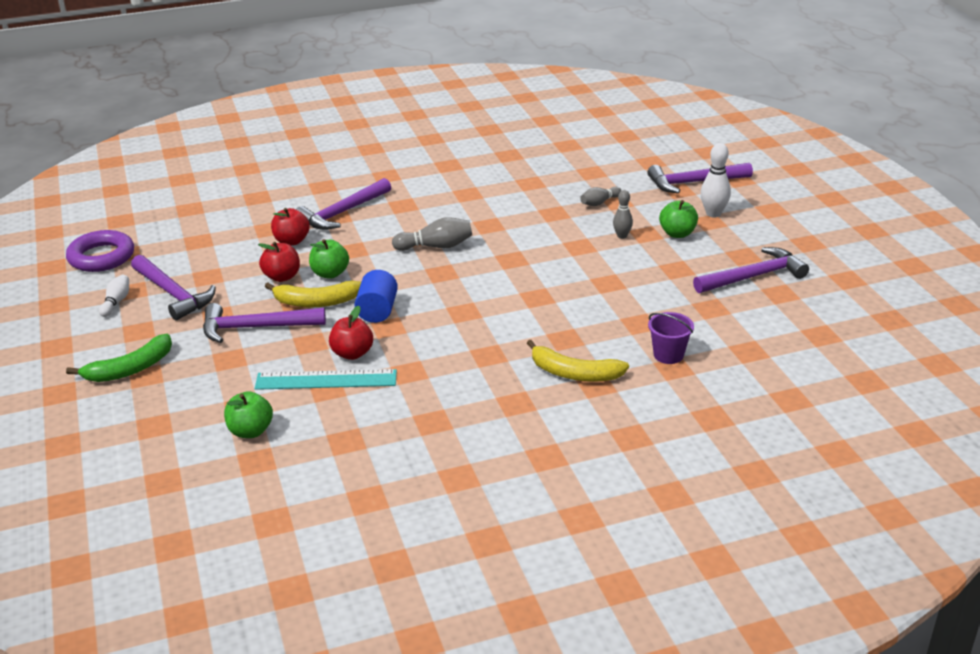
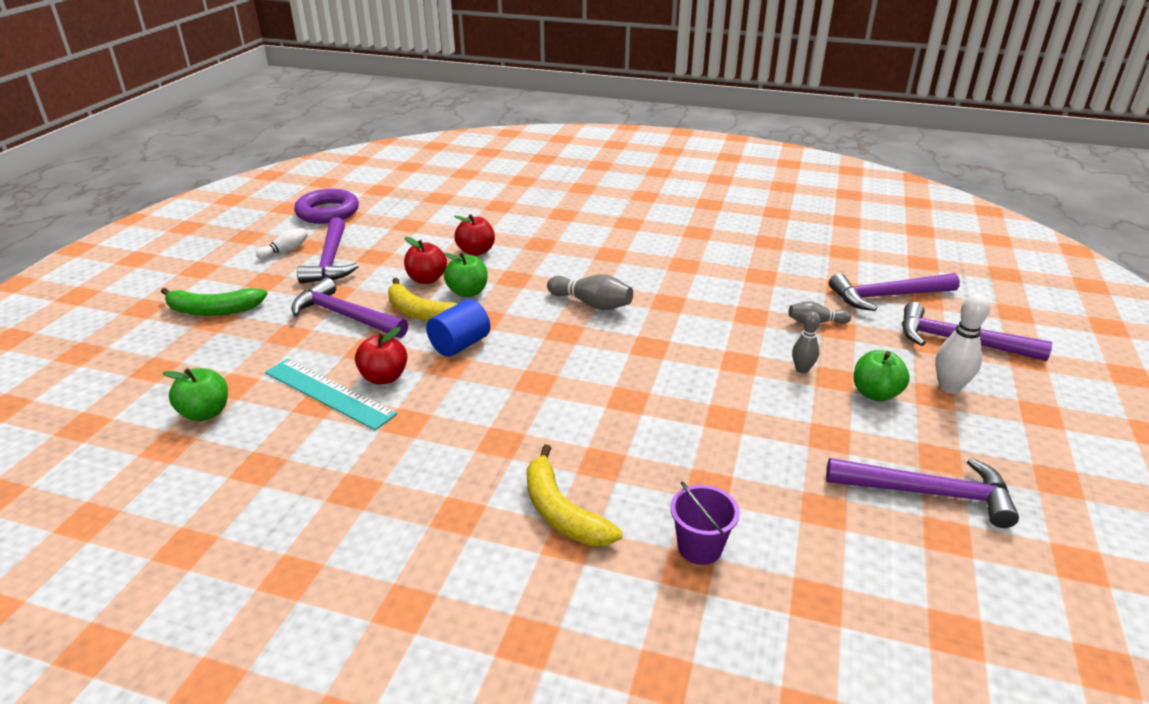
camera: 35 degrees right, 0 degrees up
(342, 213) = (549, 242): purple hammer -> purple hammer (886, 296)

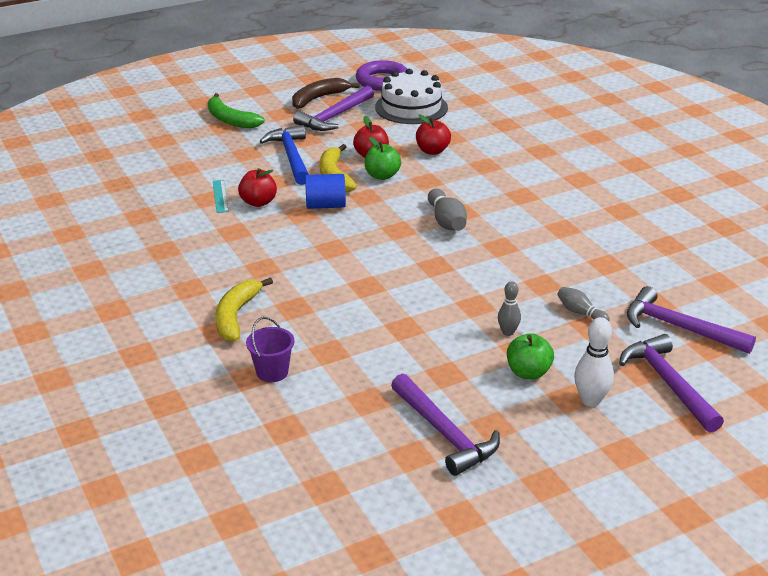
camera: 45 degrees right, 0 degrees up
(205, 413) = (153, 176): green apple -> none
(285, 251) = (318, 98): white bowling pin -> brown banana
(329, 393) = (220, 196): turquoise ruler -> turquoise ruler, size x0.55
(345, 316) = (291, 156): purple hammer -> blue hammer
(394, 224) = (411, 107): none -> white cake

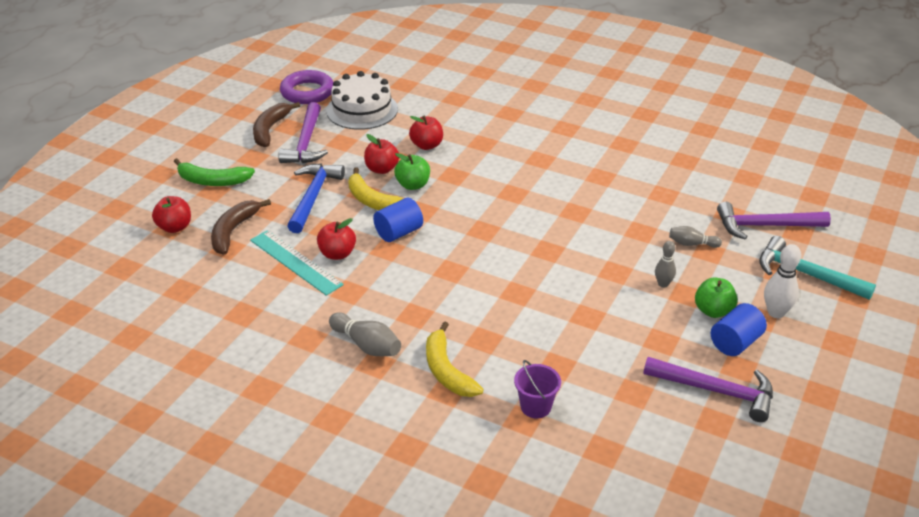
camera: 35 degrees left, 5 degrees up
(165, 141) = (175, 227): none -> red apple
(202, 159) = (233, 231): none -> brown banana
(220, 196) = (296, 262): turquoise ruler -> turquoise ruler, size x1.83
(291, 156) = (313, 197): blue hammer -> blue hammer turned 60 degrees clockwise
(446, 221) = (511, 207): grey bowling pin -> grey bowling pin (367, 345)
(515, 406) = (735, 343): none -> blue cylinder
(668, 383) = (806, 274): purple hammer -> turquoise hammer

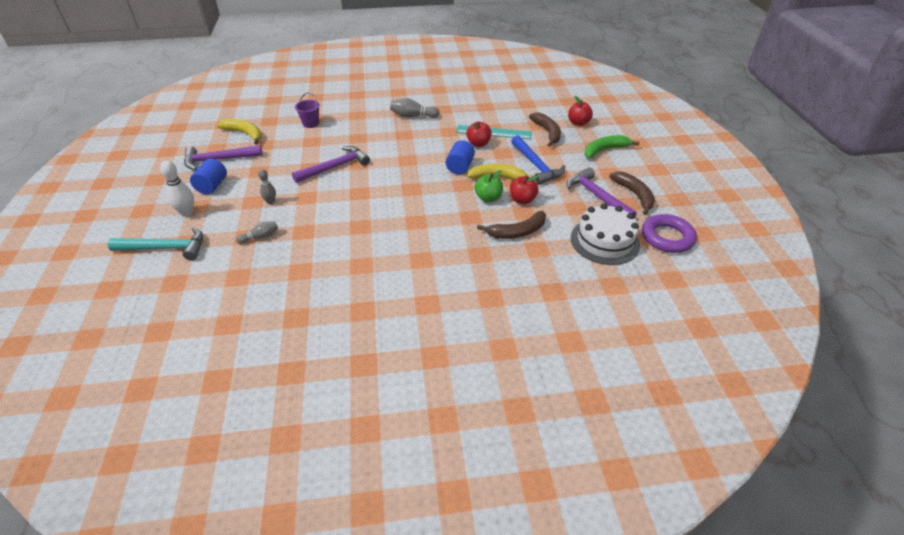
camera: 145 degrees right, 5 degrees up
(426, 145) = (517, 232): red apple -> brown banana
(447, 370) = (365, 121): yellow banana -> yellow banana (245, 134)
(713, 311) = (231, 198): green apple -> none
(764, 226) = (204, 277): purple hammer -> purple hammer (335, 167)

